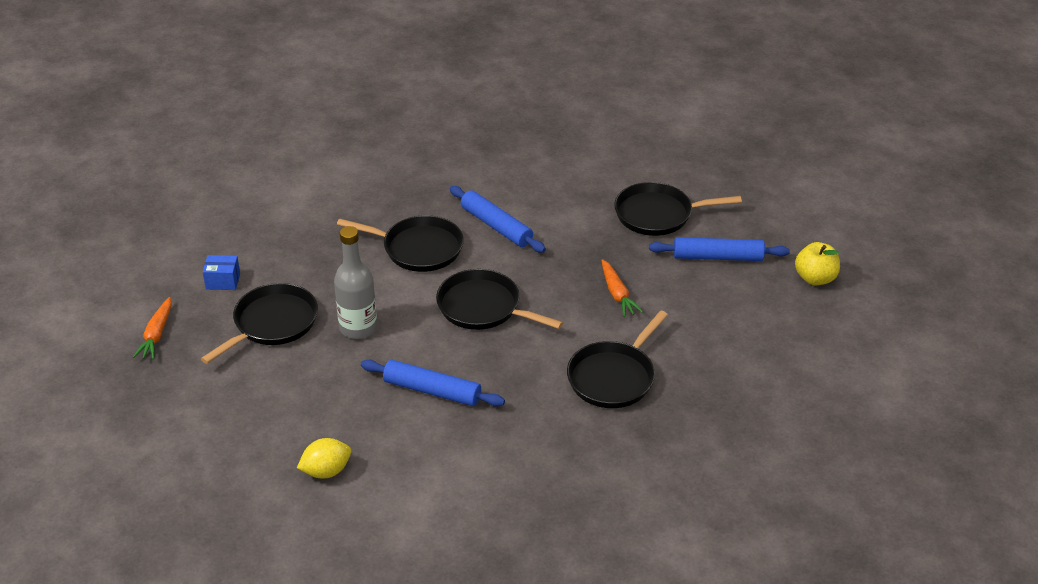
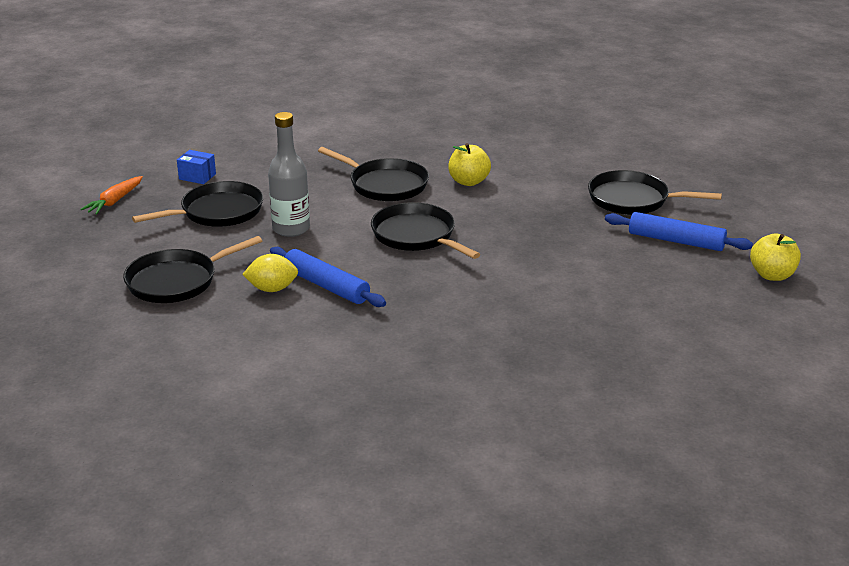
camera: 20 degrees right, 10 degrees down
(326, 471) = (187, 324): yellow lemon -> yellow lemon (272, 289)
(496, 226) = (468, 181): blue rolling pin -> yellow apple
(613, 377) = (510, 311): black pan -> black pan (176, 281)
(617, 294) = (554, 250): orange carrot -> none

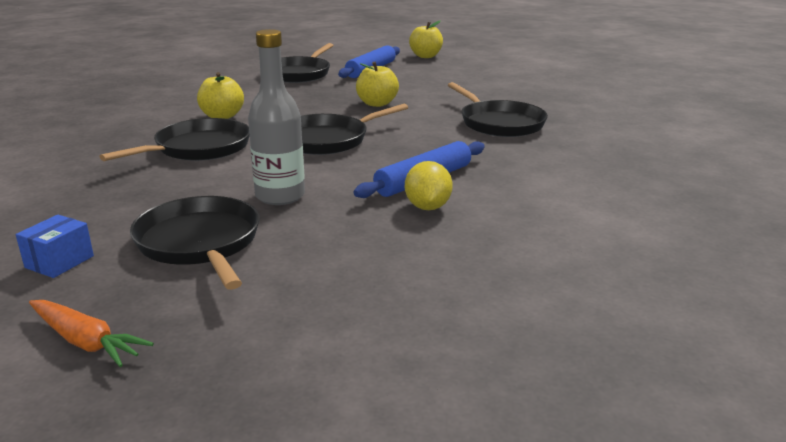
camera: 85 degrees left, 5 degrees down
(176, 281) = (399, 269): black pan -> black pan (499, 123)
(536, 253) = (377, 104): none -> yellow apple

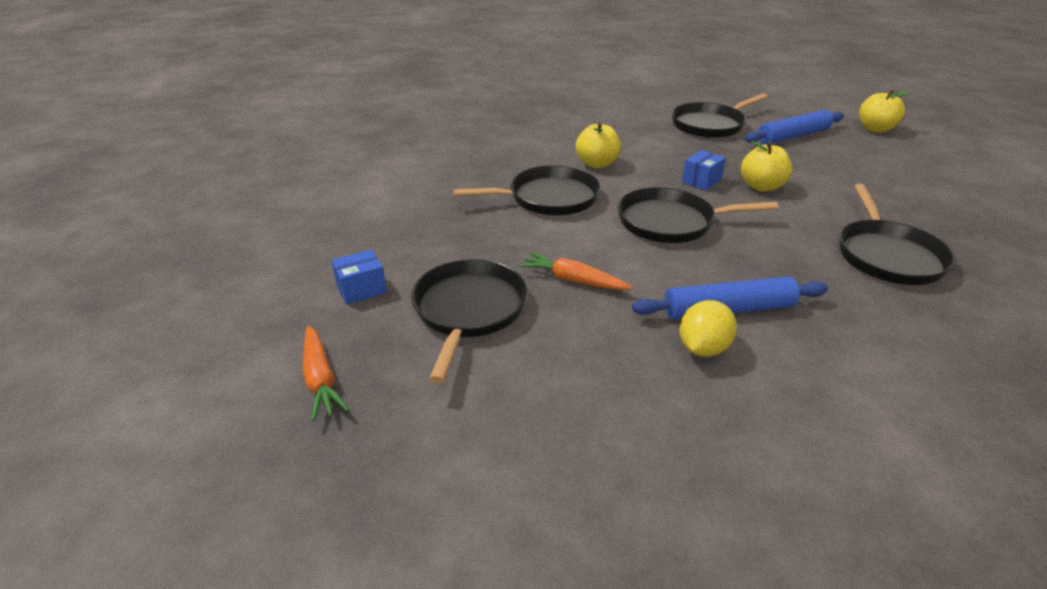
camera: 35 degrees right, 10 degrees up
(280, 196) = (573, 280): grey bottle -> orange carrot
(326, 109) = (701, 181): none -> blue box

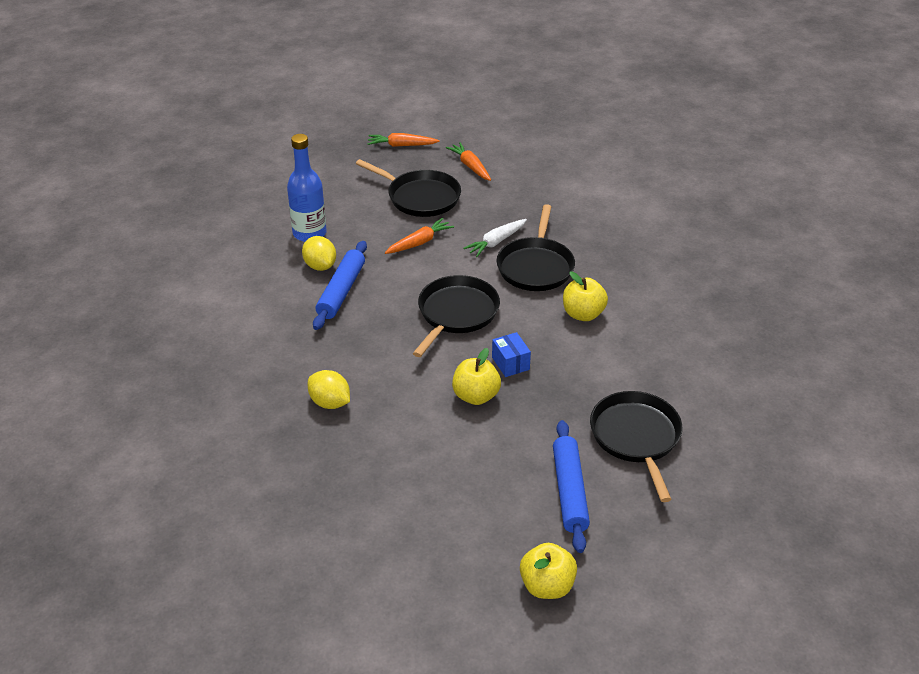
camera: 115 degrees right, 5 degrees up
(361, 289) = (470, 166): blue box -> orange carrot
(525, 229) = (496, 242): none -> white carrot
(644, 391) = (309, 233): none -> blue bottle
(887, 255) = (330, 403): black pan -> yellow lemon

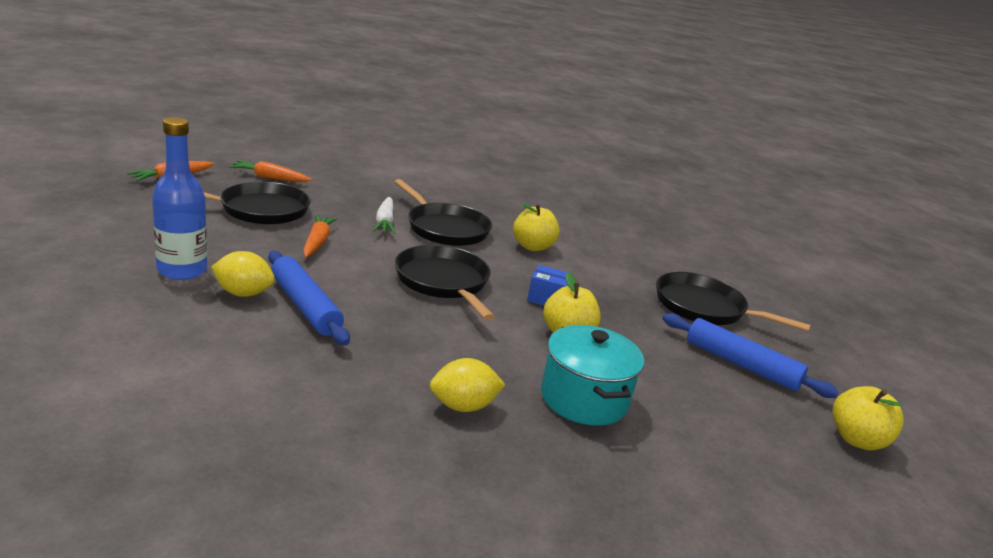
camera: 55 degrees left, 15 degrees down
(406, 441) = (584, 399): none -> turquoise pot

